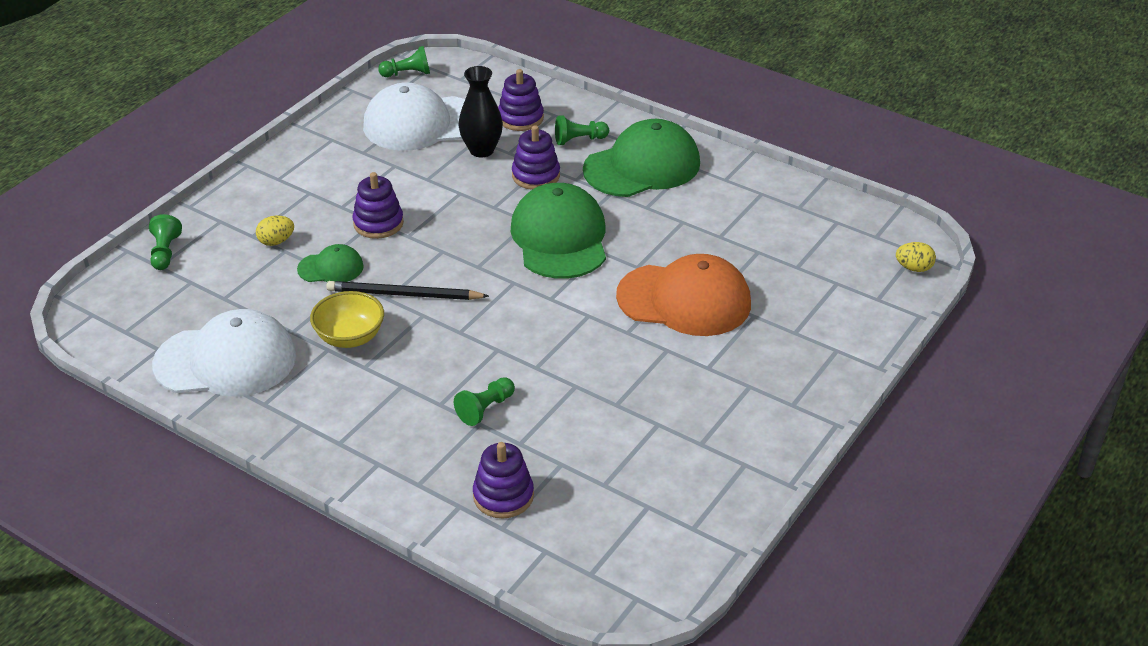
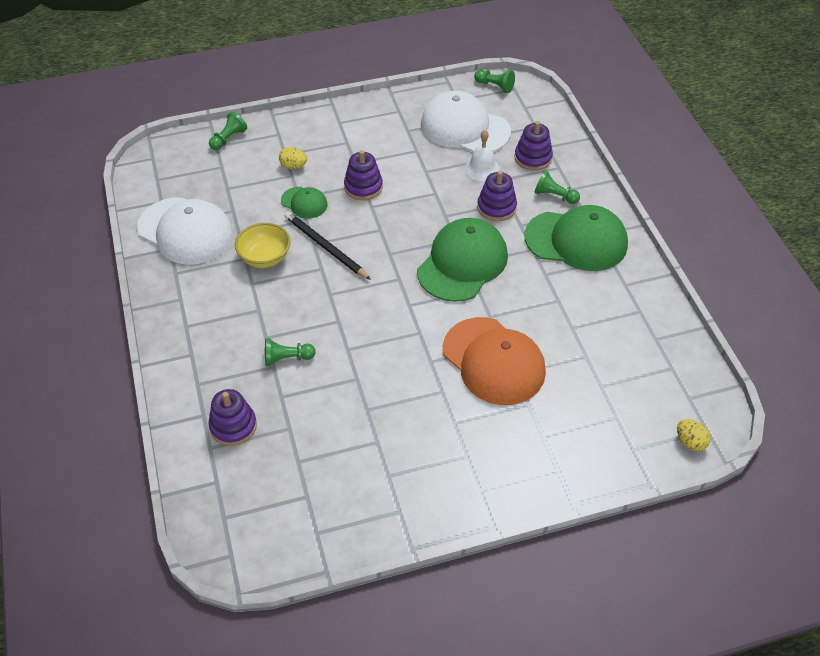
camera: 40 degrees right, 10 degrees up
(481, 150) = (482, 169): black vase -> white bell

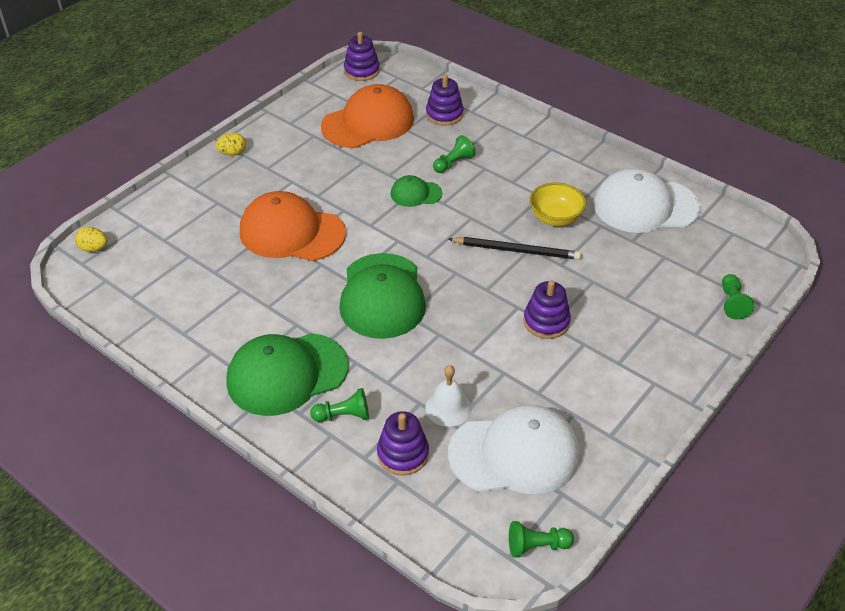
camera: 145 degrees right, 5 degrees down
(293, 166) = (636, 308): yellow egg -> yellow egg (232, 153)
(304, 203) = (581, 278): green cap -> green cap (416, 194)
(318, 461) = (368, 123): none -> orange cap
(496, 207) = (395, 369): purple stacking toy -> purple stacking toy (361, 71)

